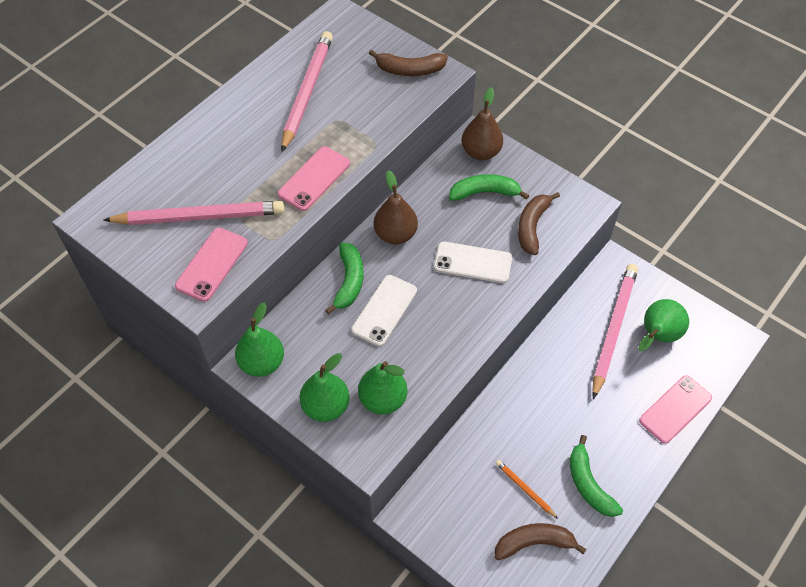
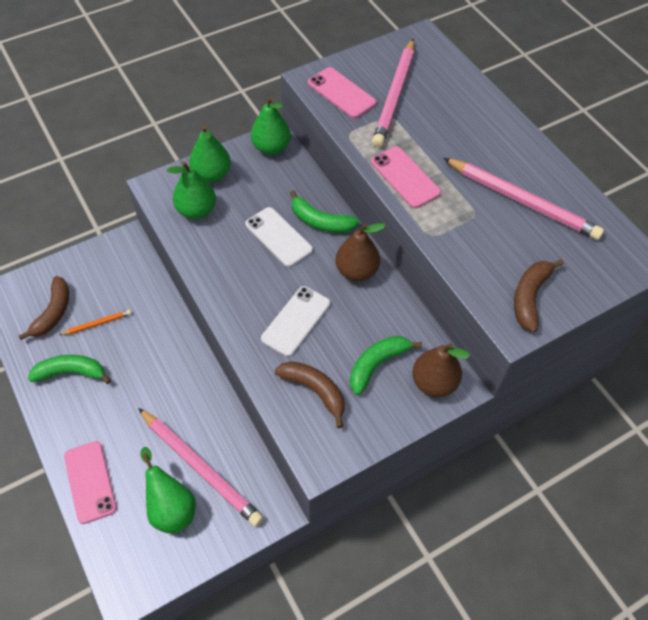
camera: 110 degrees right, 0 degrees up
(484, 192) = (377, 364): green banana -> green banana turned 150 degrees counterclockwise

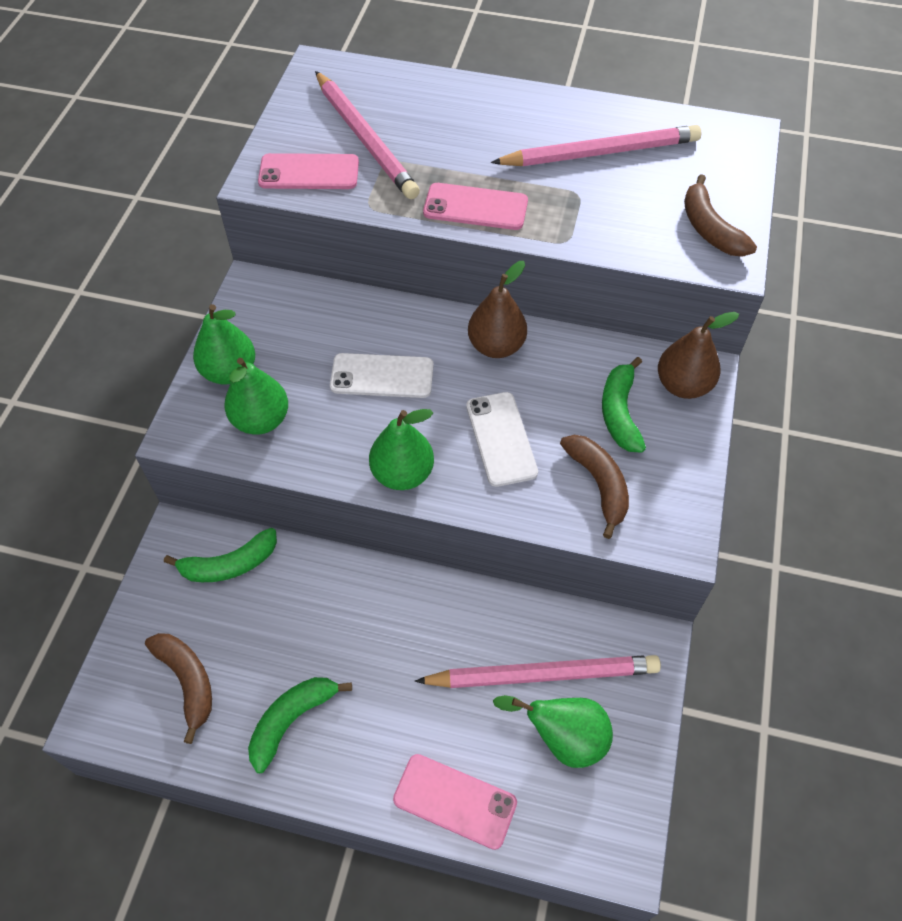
camera: 45 degrees left, 0 degrees up
(97, 324) = (256, 645): orange pencil -> none
(271, 147) = (259, 296): green pear -> green pear (402, 474)
(315, 391) = (599, 484): brown banana -> brown banana turned 75 degrees clockwise
(320, 221) = (404, 328): green banana -> green banana (229, 565)

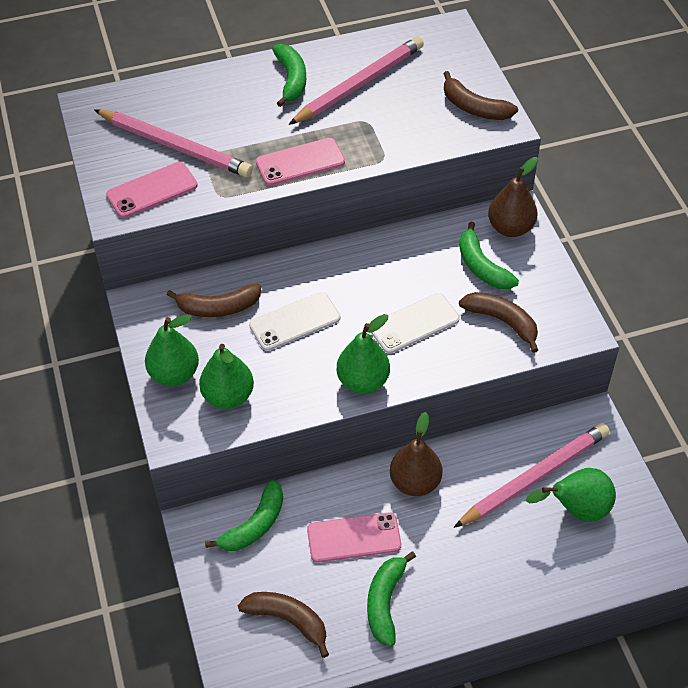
camera: 30 degrees left, 5 degrees down
(320, 326) = (218, 308): none -> brown banana
(455, 801) = (535, 588): pink phone -> pink phone (354, 538)
(496, 346) = (362, 261): brown pear -> brown pear (415, 482)
(501, 439) = (414, 324): white phone -> white phone turned 75 degrees counterclockwise
(532, 120) = (291, 80): none -> green banana

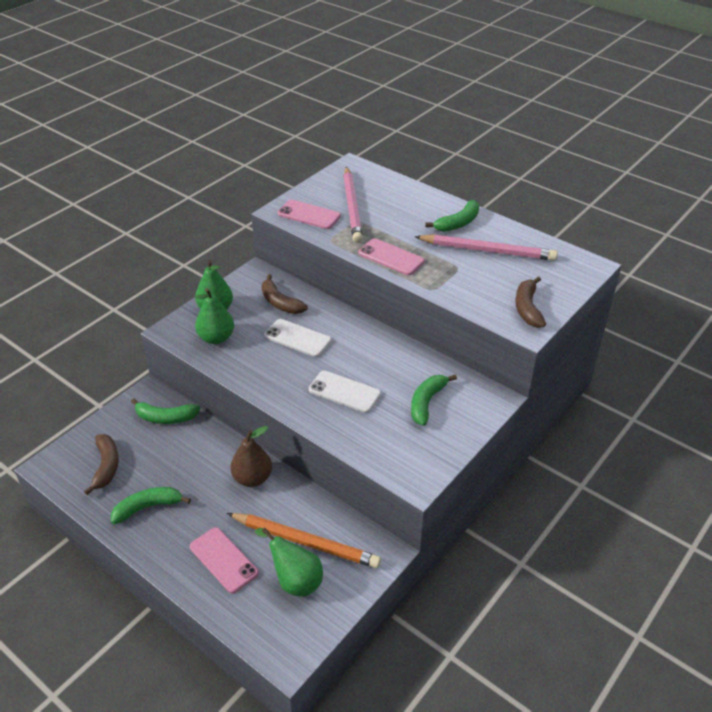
camera: 55 degrees right, 10 degrees down
(354, 538) = (187, 468): pink phone -> pink phone (224, 560)
(363, 381) = (275, 390): green pear -> none
(502, 321) = (387, 435): brown banana -> none
(510, 228) = (478, 401): brown pear -> none
(534, 477) = (305, 542): pink pencil -> orange pencil

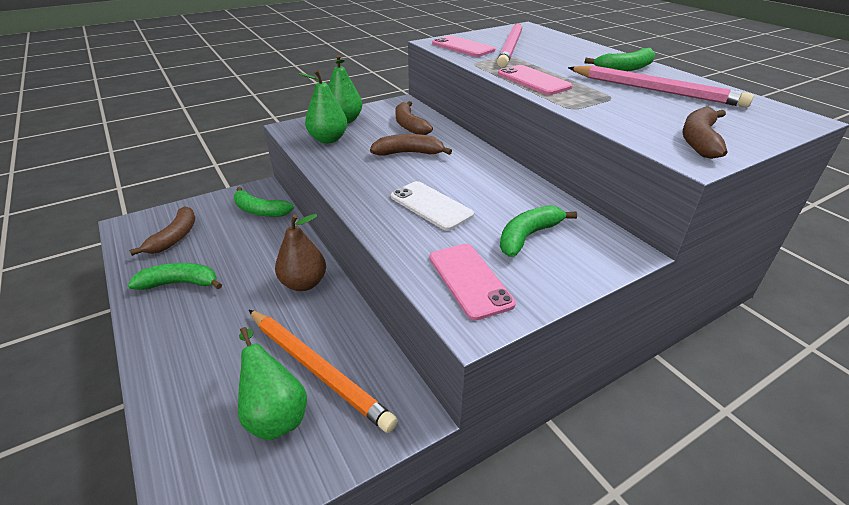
camera: 20 degrees right, 5 degrees down
(224, 560) = (212, 361): pink phone -> pink phone (470, 280)
(297, 338) = (408, 153): white phone -> brown banana

